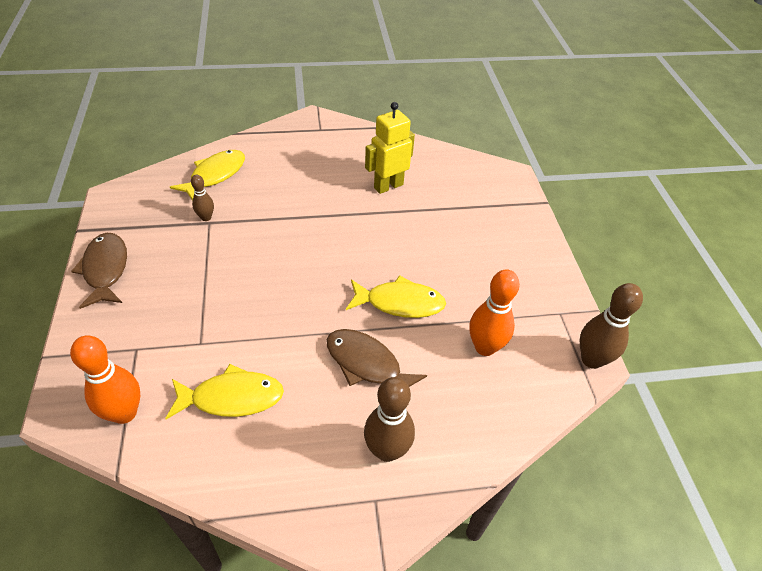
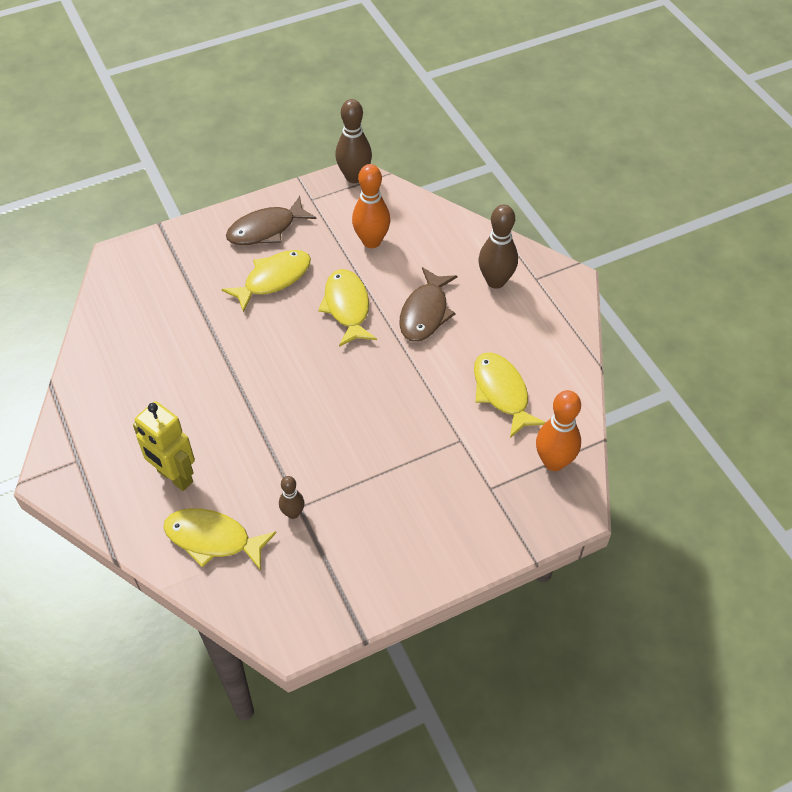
camera: 105 degrees left, 5 degrees up
(105, 269) = (410, 571): brown fish -> brown fish (266, 229)
(388, 186) = (176, 358): yellow robot -> yellow robot (174, 477)
(454, 259) = (273, 279): none -> yellow fish

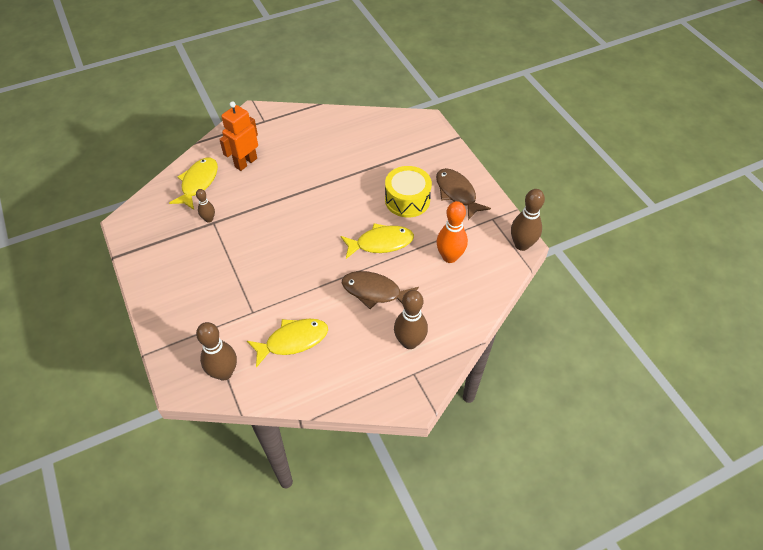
camera: 90 degrees right, 0 degrees up
(174, 477) = (245, 162): yellow robot -> orange robot
(273, 279) = (407, 200): yellow fish -> yellow drum
(554, 462) = (224, 373): orange bowling pin -> brown bowling pin

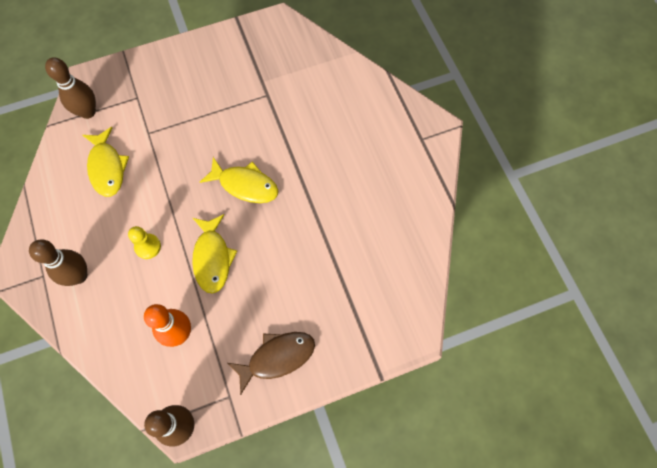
camera: 95 degrees right, 15 degrees up
(198, 183) = (325, 78): yellow fish -> yellow fish (245, 185)
(209, 219) = (272, 91): brown bowling pin -> none
(245, 162) = (352, 121): orange robot -> none
(375, 292) = (148, 246): brown fish -> yellow pawn
(407, 200) = (273, 294): yellow drum -> none

